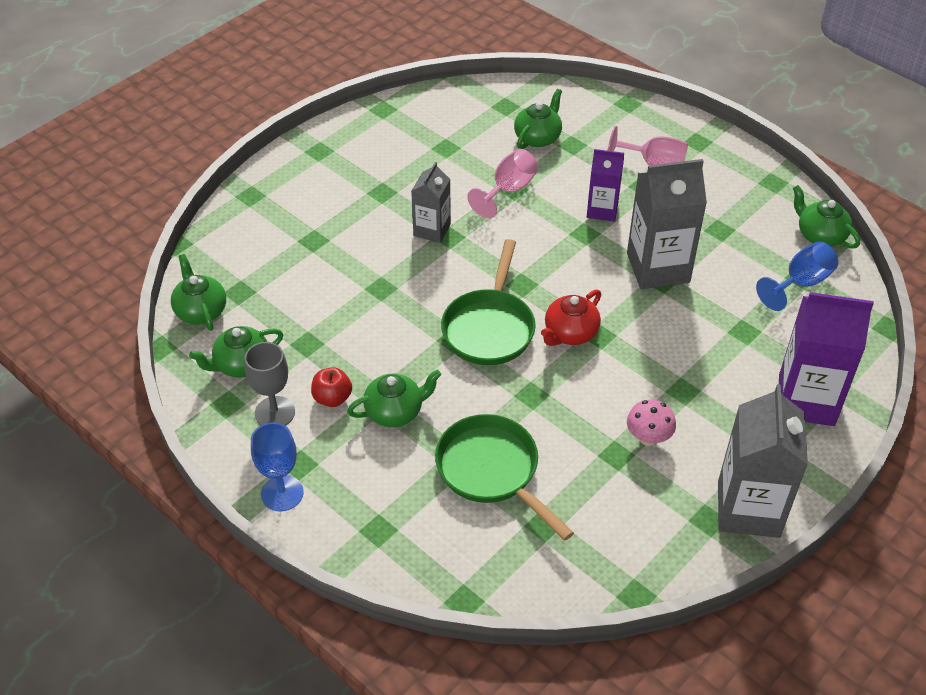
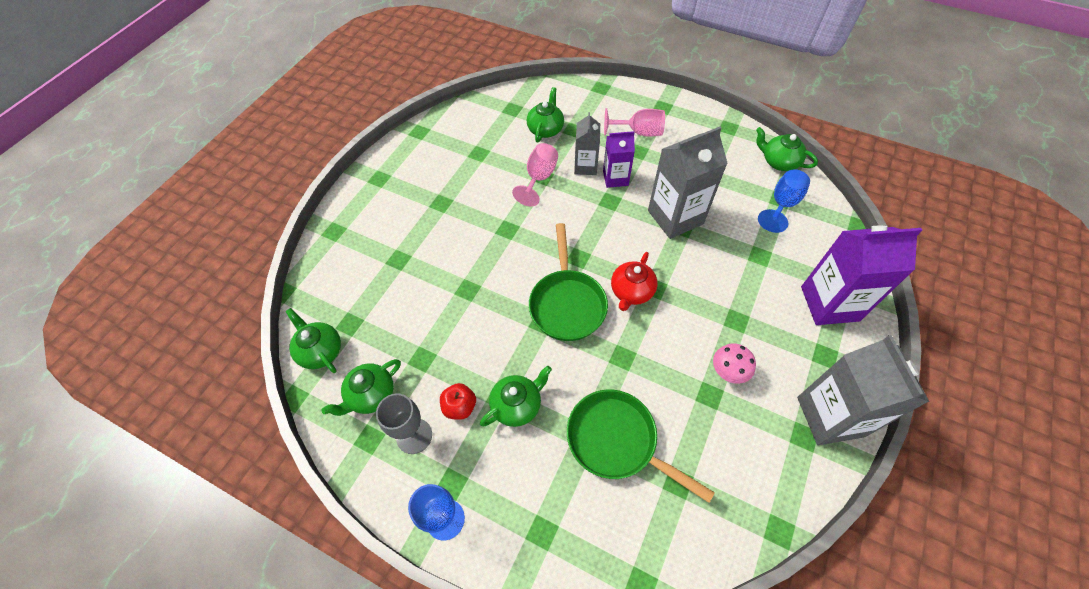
camera: 15 degrees left, 10 degrees up
(432, 230) = (491, 226): grey carton -> grey carton (585, 166)

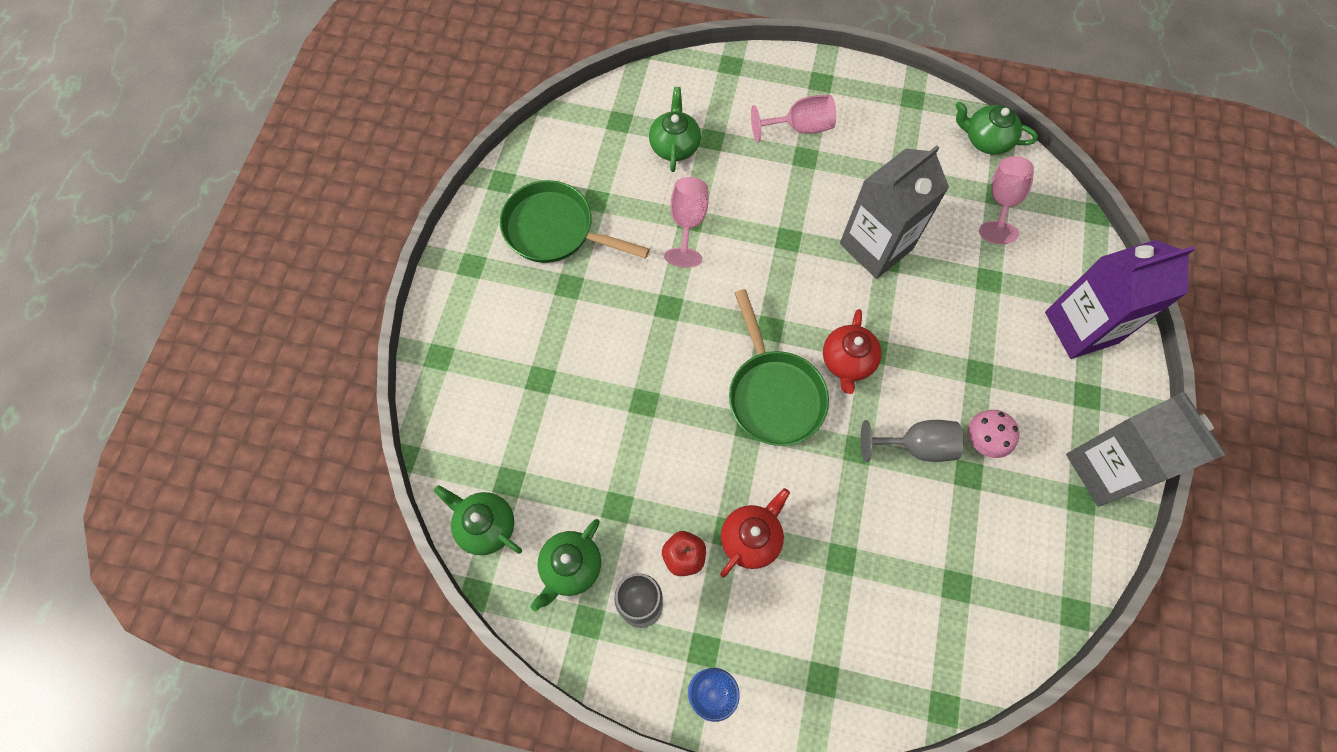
camera: 15 degrees left, 10 degrees up
(517, 405) = (751, 538): green teapot -> red teapot
(585, 166) = (743, 193): grey carton -> none
(615, 178) = (787, 204): purple carton -> none
(617, 441) = (878, 554): green pan -> green pan (555, 230)
(670, 364) = (916, 446): none -> grey goblet
(782, 204) = (1002, 202): blue goblet -> pink goblet

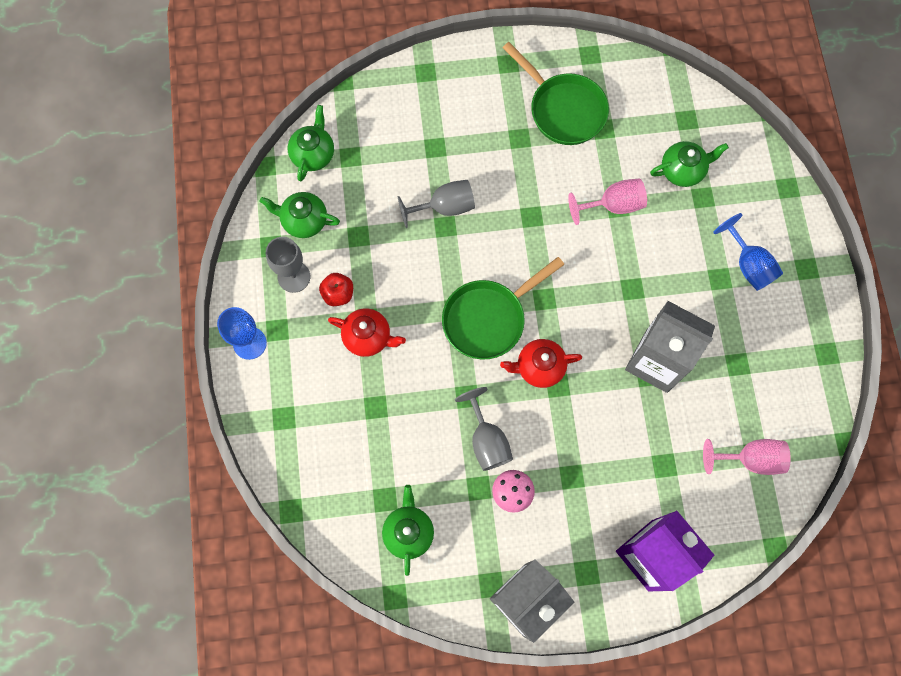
camera: 70 degrees right, 5 degrees up
(555, 230) = (563, 109): green pan -> green pan turned 135 degrees clockwise
(620, 394) = (444, 207): none -> grey goblet
(799, 127) = (748, 265): pink goblet -> blue goblet
(986, 140) = (811, 430): green teapot -> green teapot (408, 532)

